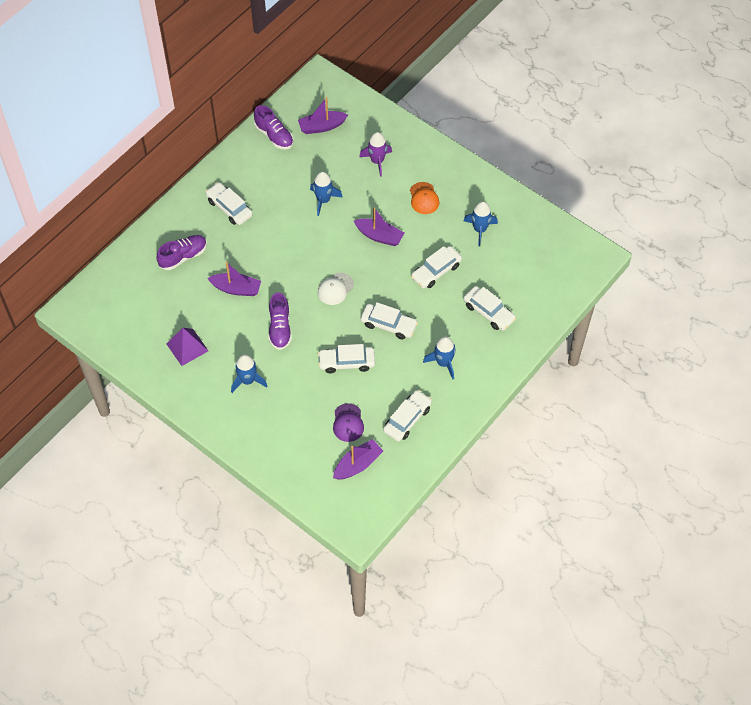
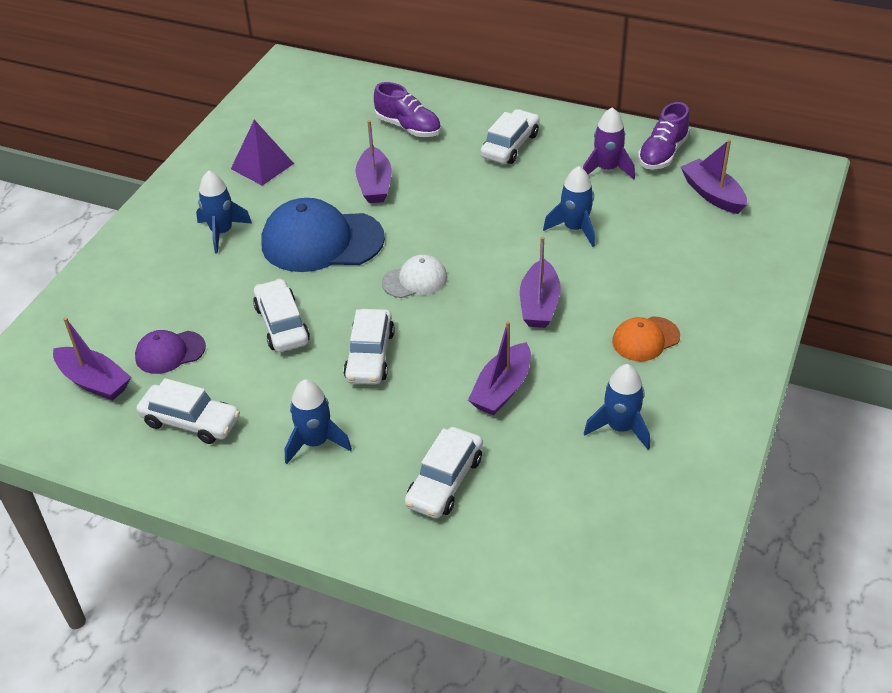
camera: 75 degrees right, 15 degrees down
(280, 328) = (321, 241): purple shoe -> blue cap
(335, 289) = (415, 280): white cap -> white cap turned 135 degrees clockwise
(377, 161) = (686, 267): purple rocket -> purple rocket (607, 169)
(436, 271) = (502, 389): white car -> purple boat

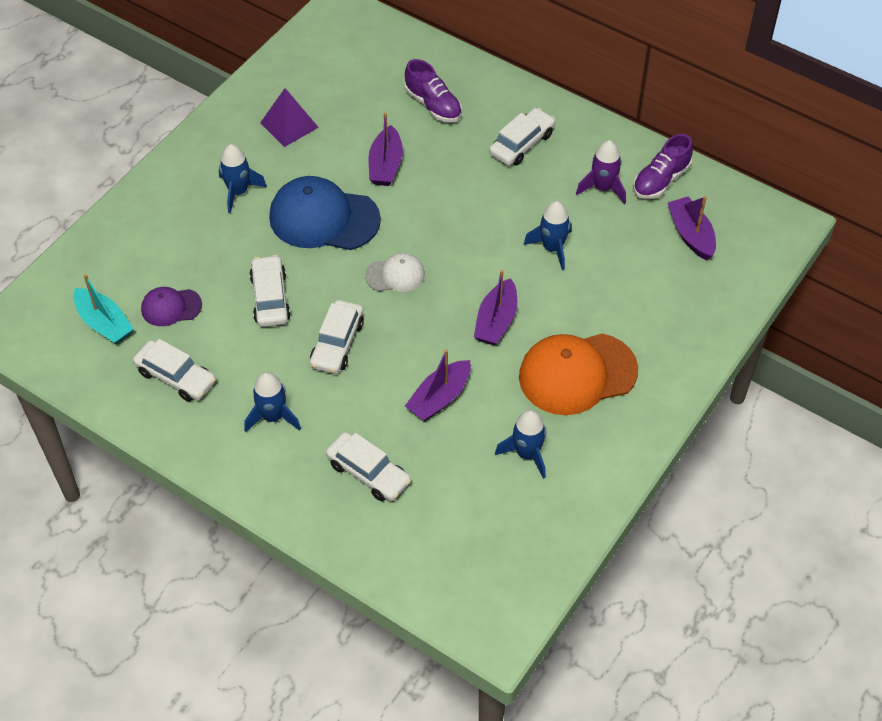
camera: 10 degrees right, 10 degrees up
(94, 382) = (104, 323): purple boat -> turquoise boat
(444, 481) = (368, 473): white car -> white car turned 90 degrees counterclockwise
(645, 339) = (577, 374): orange cap -> orange cap, size x1.93

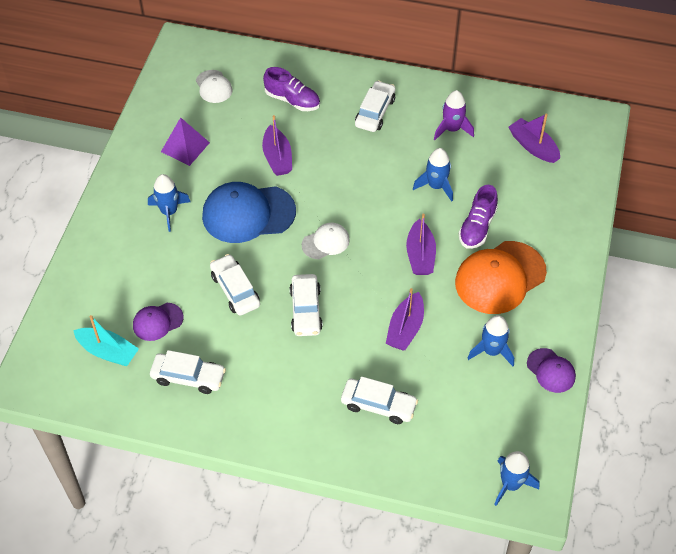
camera: 20 degrees left, 0 degrees up
(273, 417) = (282, 384): blue rocket -> blue rocket (510, 484)
(352, 66) = (213, 87): none -> white cap
(586, 497) = (551, 371): none -> purple cap
(661, 180) = (492, 111): purple shoe -> purple shoe (477, 227)

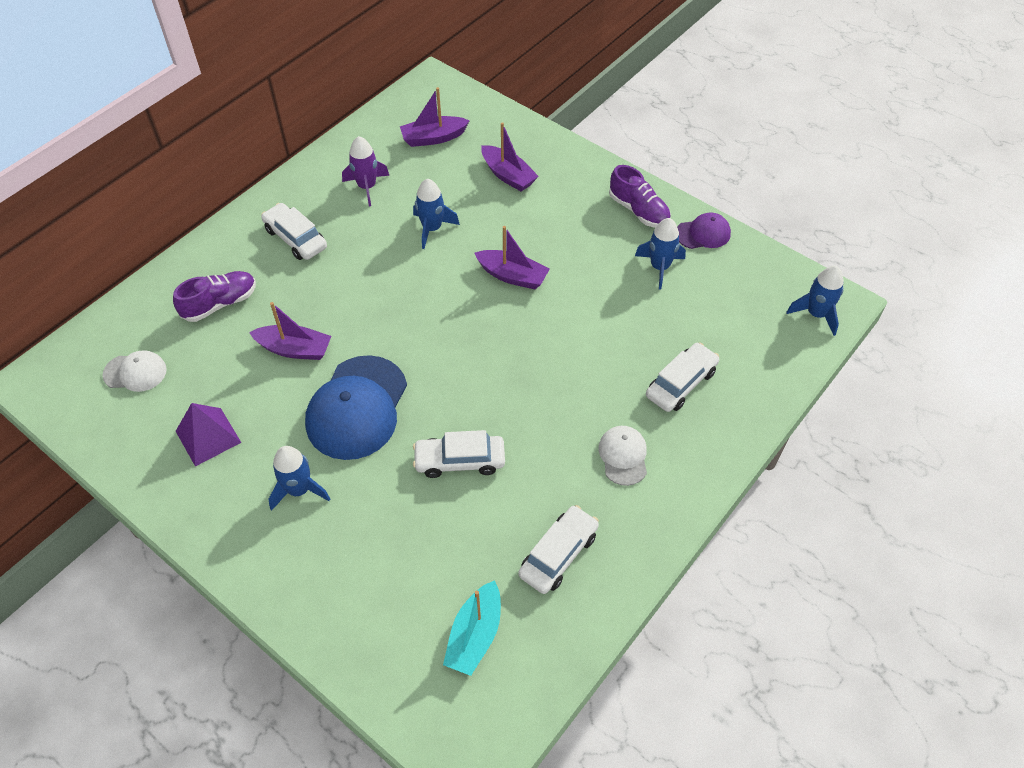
camera: 65 degrees left, 0 degrees up
(108, 352) = (475, 635): turquoise boat -> turquoise boat turned 150 degrees clockwise
(157, 322) = (459, 561): purple cap -> none
(305, 310) = (526, 402): white car -> none
(326, 242) = (445, 349): white cap -> white cap (623, 456)
(405, 328) = (597, 324): purple boat -> purple boat (508, 175)
(477, 227) = (505, 218): purple shoe -> purple shoe (638, 211)
(500, 277) = (576, 226): orange cap -> none

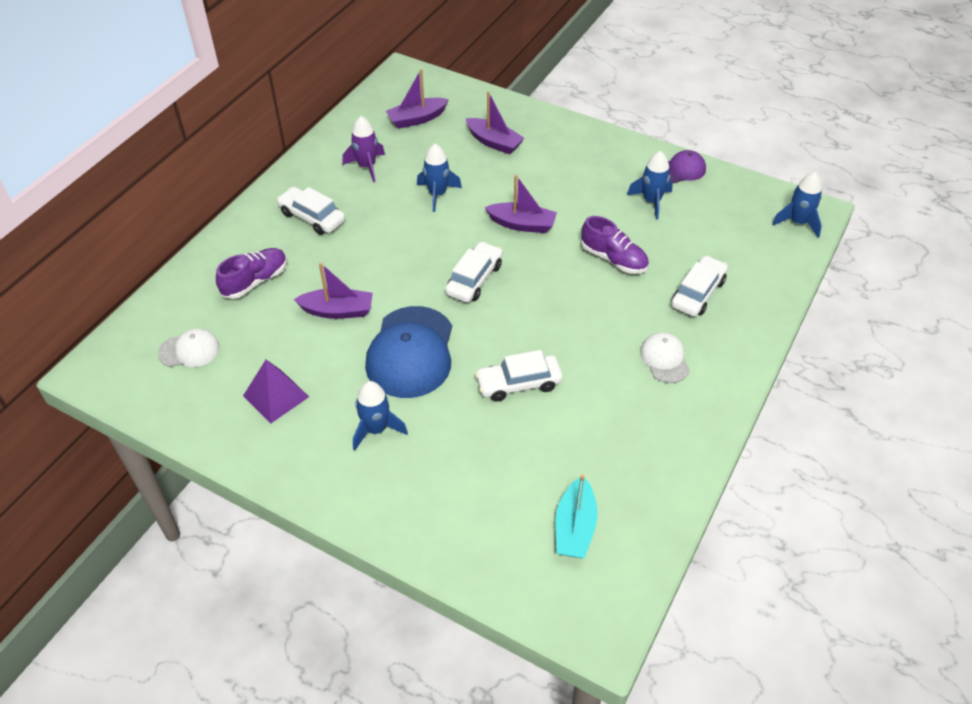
camera: 10 degrees left, 5 degrees down
(558, 554) = (630, 448): white car -> white car (474, 279)
(638, 211) = (619, 158): purple shoe -> purple shoe (613, 259)

